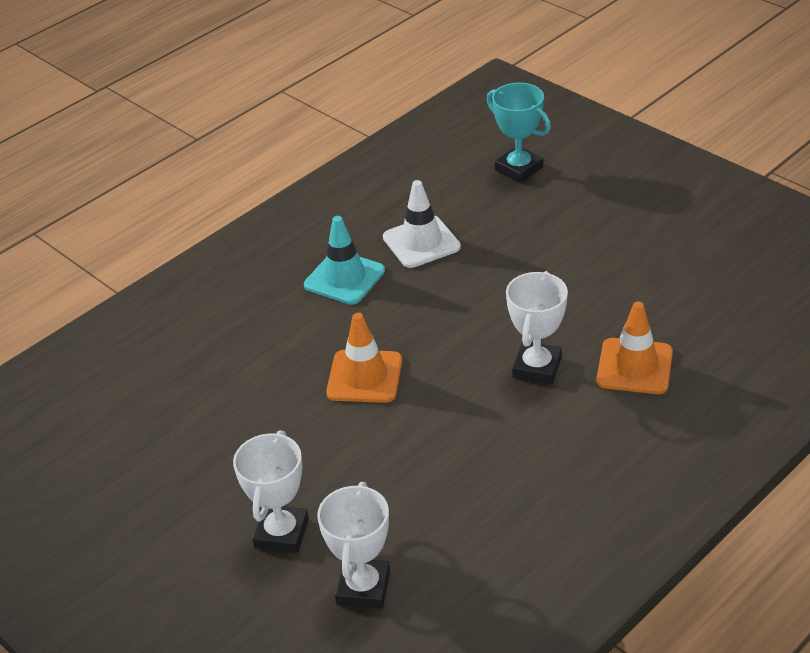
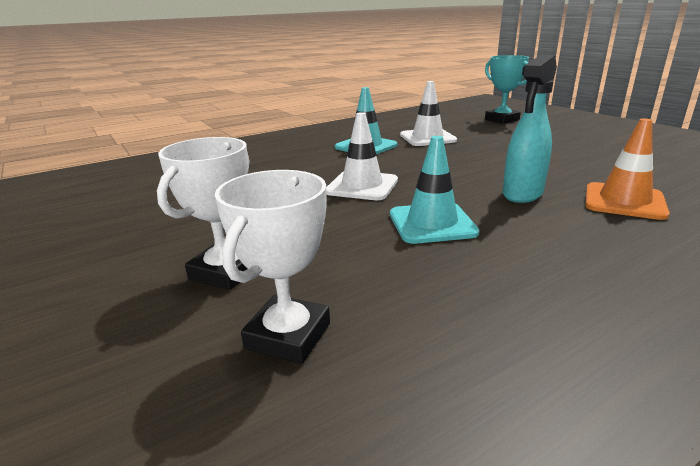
camera: 10 degrees right, 15 degrees down
(364, 377) = (362, 186): orange traffic cone -> white traffic cone
(450, 434) = (432, 223): none -> turquoise traffic cone
(537, 367) = (522, 194): white trophy -> turquoise spray bottle

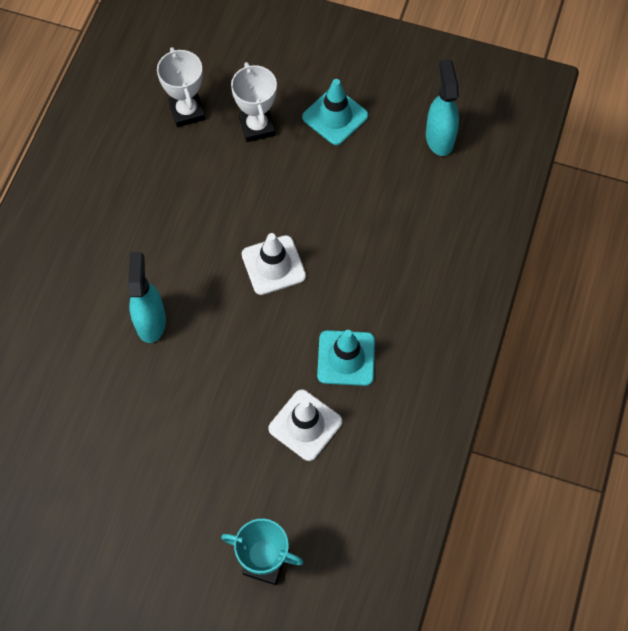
camera: 140 degrees right, 40 degrees up
(102, 196) = (439, 138): none -> turquoise spray bottle
(432, 223) = (187, 238): turquoise traffic cone -> turquoise traffic cone (335, 116)
(624, 201) = (78, 349): orange traffic cone -> none

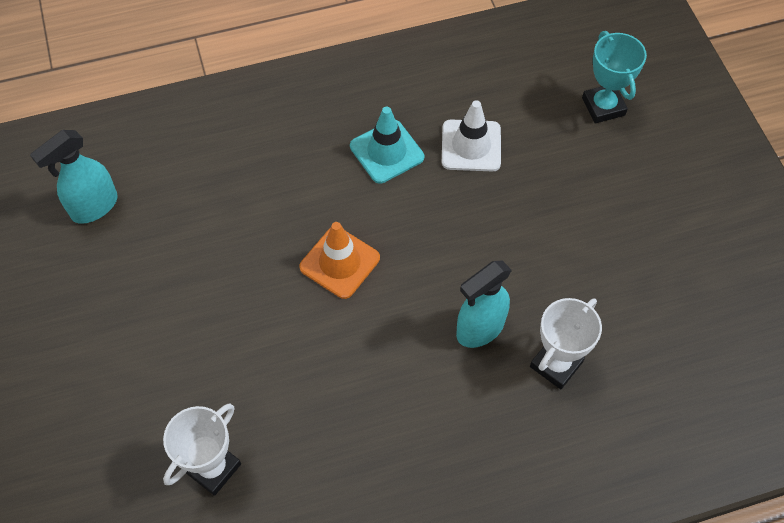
camera: 125 degrees left, 5 degrees down
(257, 127) = (187, 381): white trophy -> white trophy (556, 364)
(273, 265) = (340, 262): white traffic cone -> orange traffic cone
(335, 116) = (125, 314): turquoise traffic cone -> none

